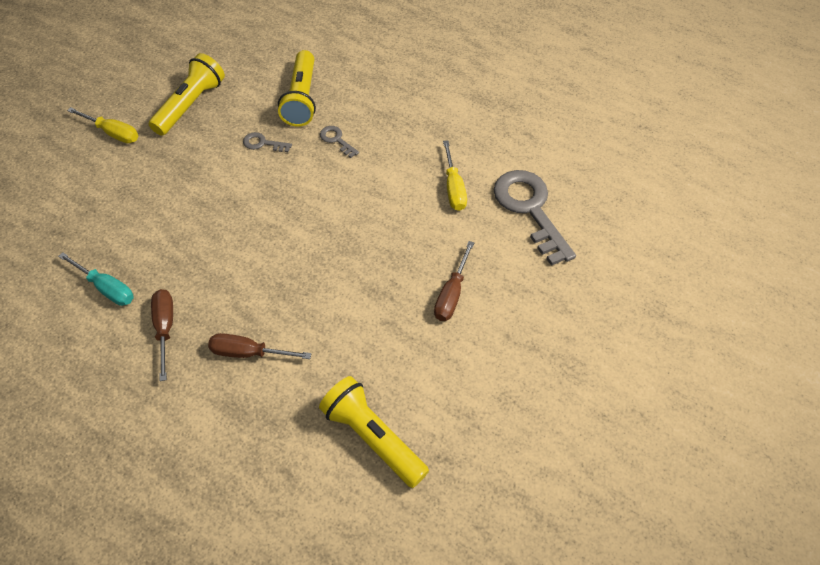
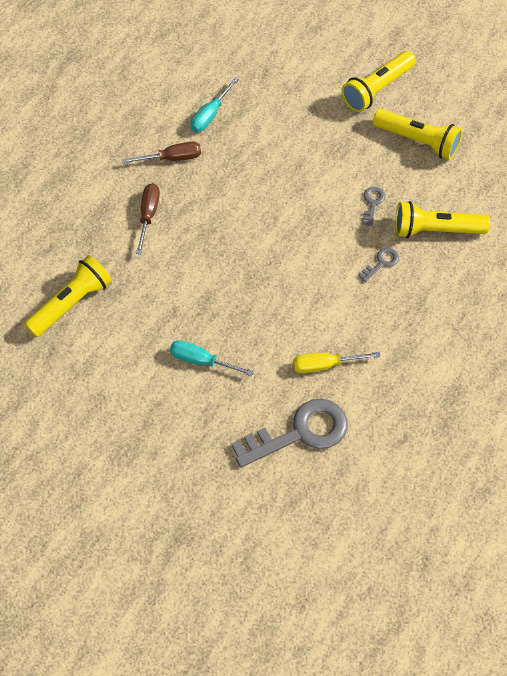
camera: 90 degrees right, 5 degrees up
(113, 133) = (377, 89): yellow screwdriver -> yellow flashlight
(451, 294) = (201, 361): brown screwdriver -> turquoise screwdriver

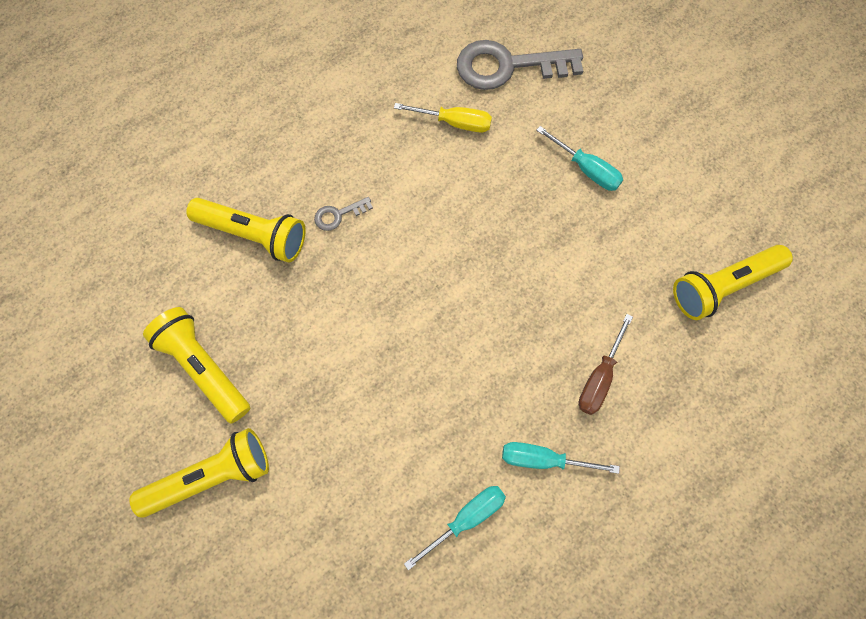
camera: 160 degrees left, 10 degrees up
(172, 158) = (543, 459): brown screwdriver -> turquoise screwdriver
(372, 203) = (309, 296): grey key -> none

